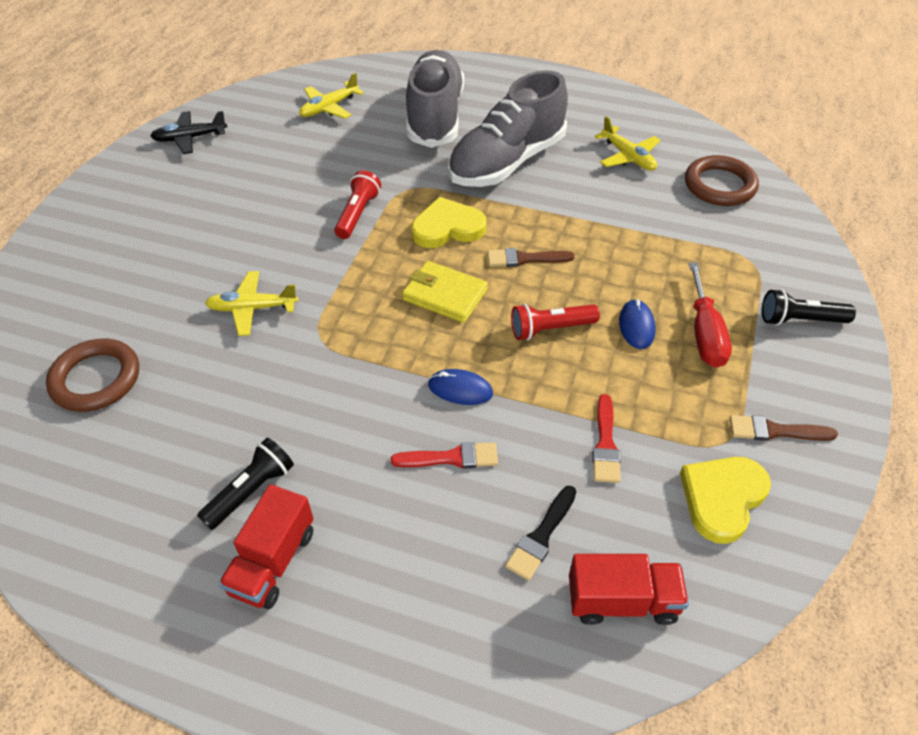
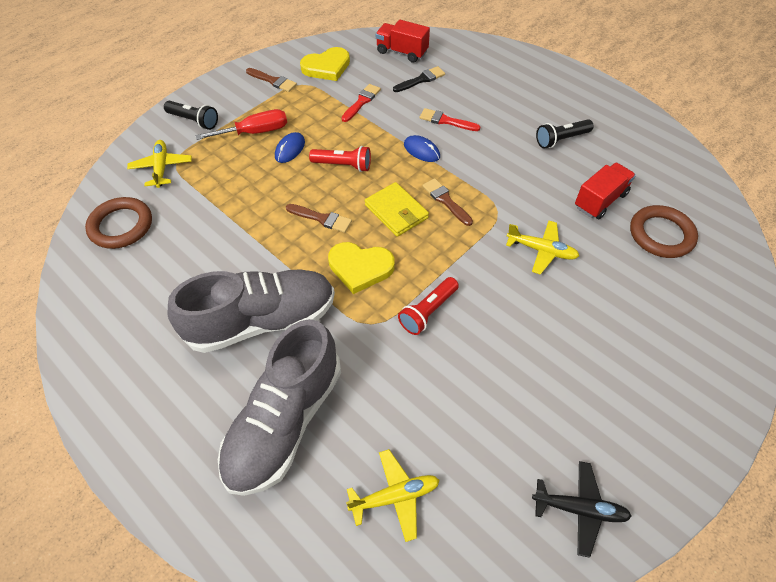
camera: 155 degrees left, 5 degrees up
(273, 562) = (555, 108): red truck -> red truck (600, 200)
(391, 328) = (445, 201): none -> brown brush
(628, 157) = (155, 283): yellow plane -> yellow plane (161, 168)
(704, 333) = (255, 132): red screwdriver -> red screwdriver turned 45 degrees clockwise

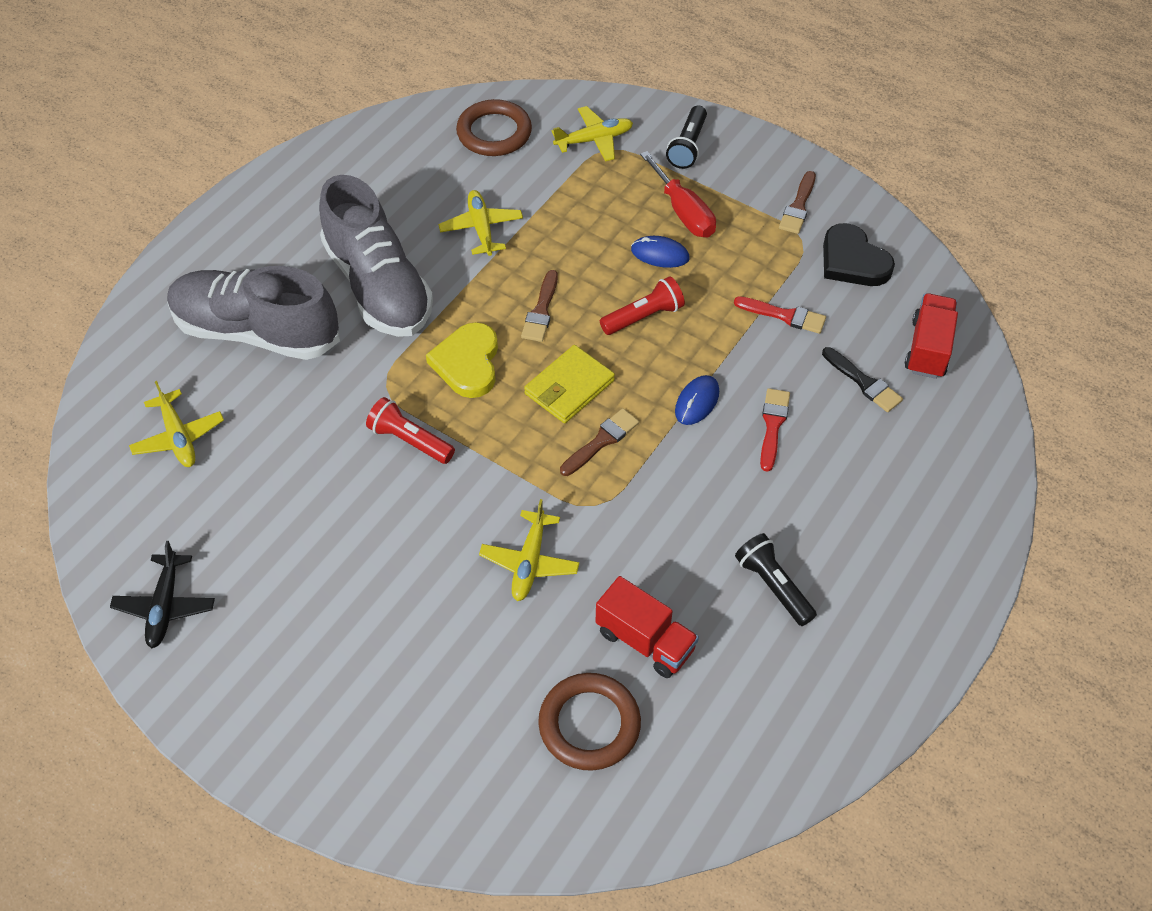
camera: 80 degrees right, 0 degrees up
(224, 245) = (481, 228): none -> yellow plane
(326, 67) = (853, 261): yellow heart -> black heart
(343, 165) = (643, 316): red flashlight -> red flashlight turned 120 degrees counterclockwise

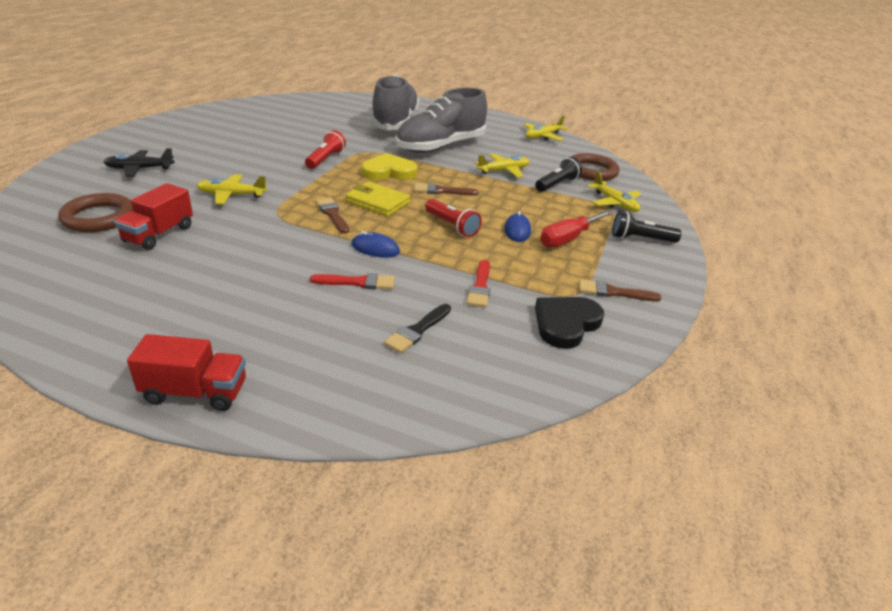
camera: 75 degrees right, 20 degrees down
(165, 606) = (217, 115): black plane -> black plane (139, 169)
(178, 437) = (321, 111): yellow plane -> yellow plane (543, 136)
(601, 441) = (332, 214): brown brush -> brown brush turned 150 degrees counterclockwise
(773, 586) = (195, 285): black flashlight -> black flashlight (556, 184)
(927, 348) = (474, 372): red truck -> red truck (195, 392)

